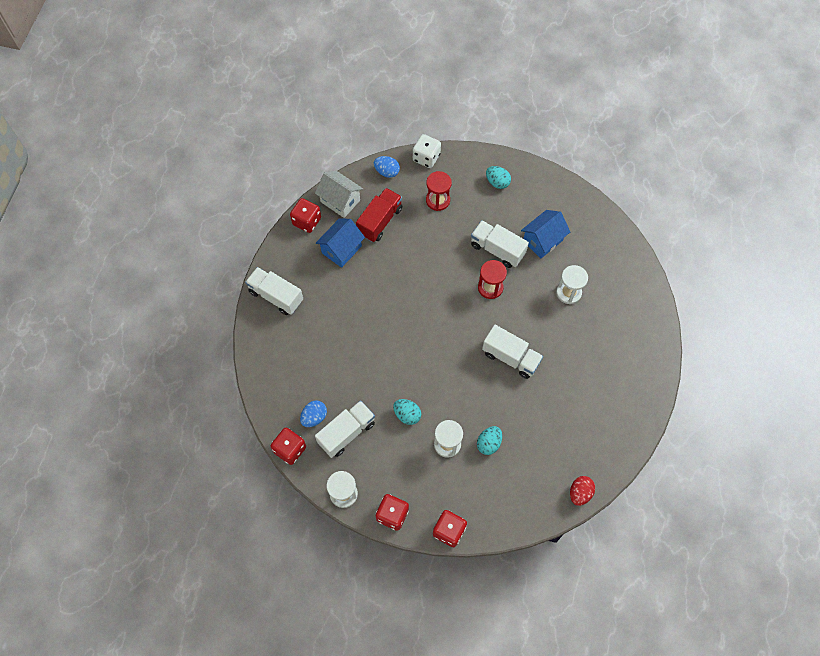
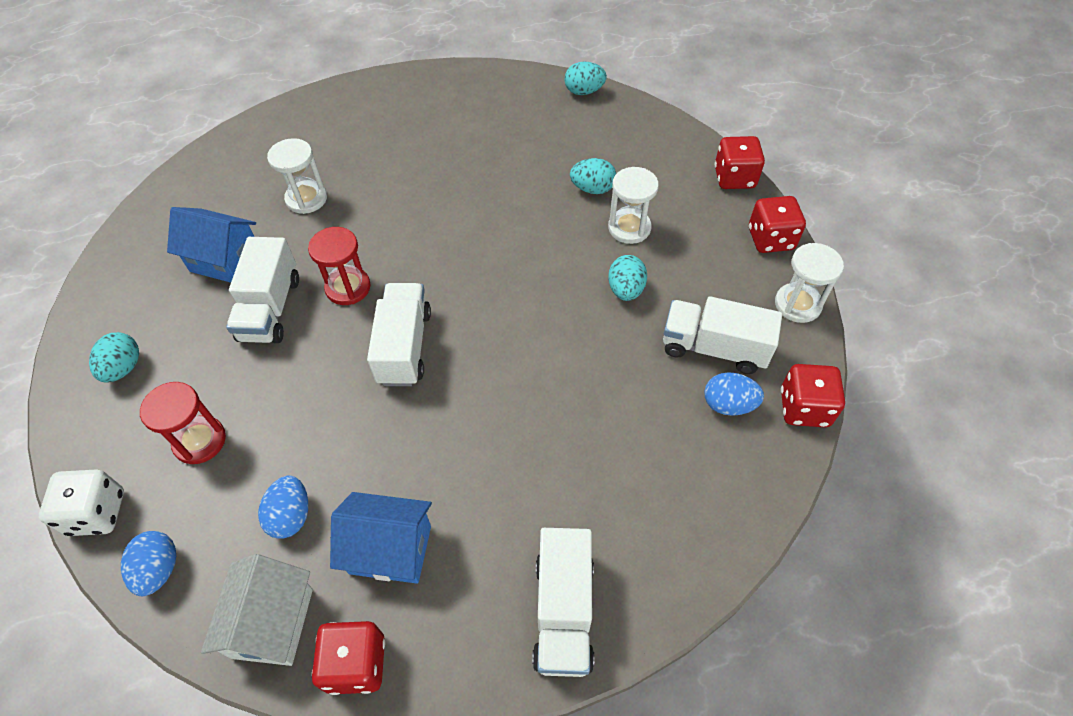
camera: 120 degrees left, 10 degrees down
(380, 221) = (291, 516): red truck -> blue egg
(510, 357) = (452, 217): white truck -> white truck (404, 347)
(580, 493) = (584, 91): red egg -> turquoise egg

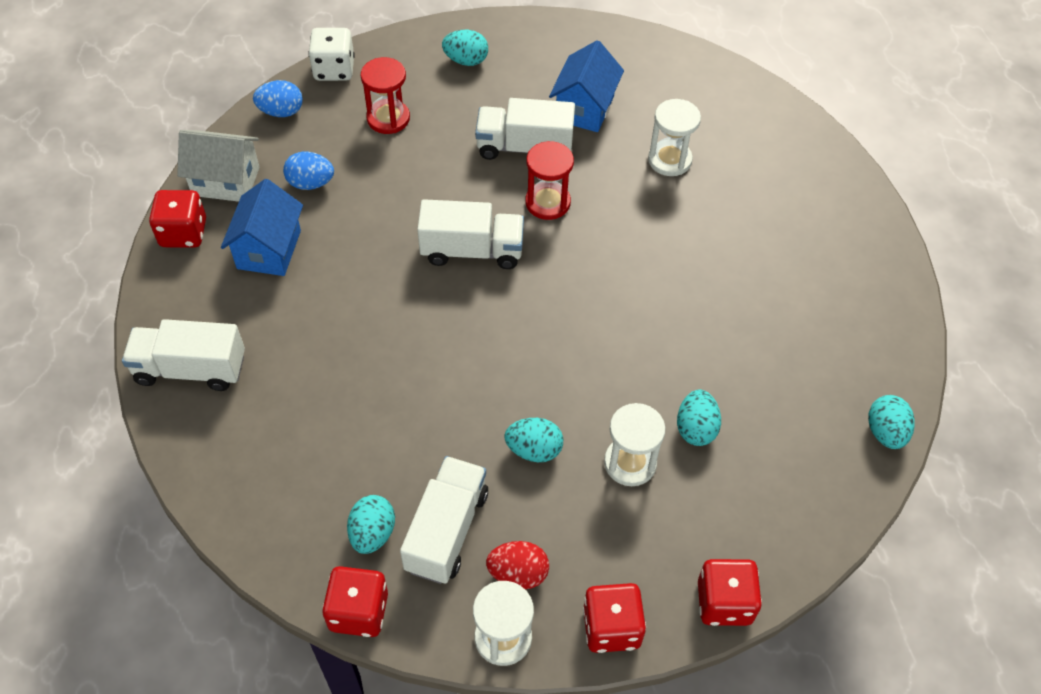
camera: 90 degrees right, 0 degrees up
(728, 404) = (372, 533): blue egg -> turquoise egg
(741, 297) = (518, 573): none -> red egg

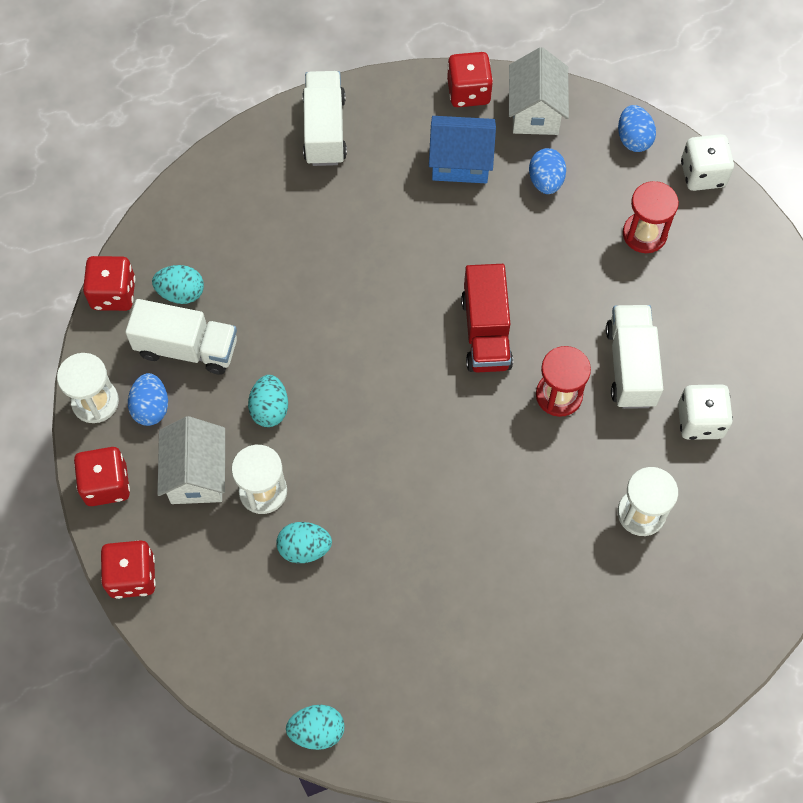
camera: 85 degrees right, 10 degrees up
(466, 60) = (746, 295): turquoise egg -> none
(472, 250) = (486, 332): white truck -> red truck
(518, 573) = (151, 407): red egg -> blue egg
(584, 108) = (700, 421): blue house -> white dice
(606, 528) = (196, 474): none -> white house

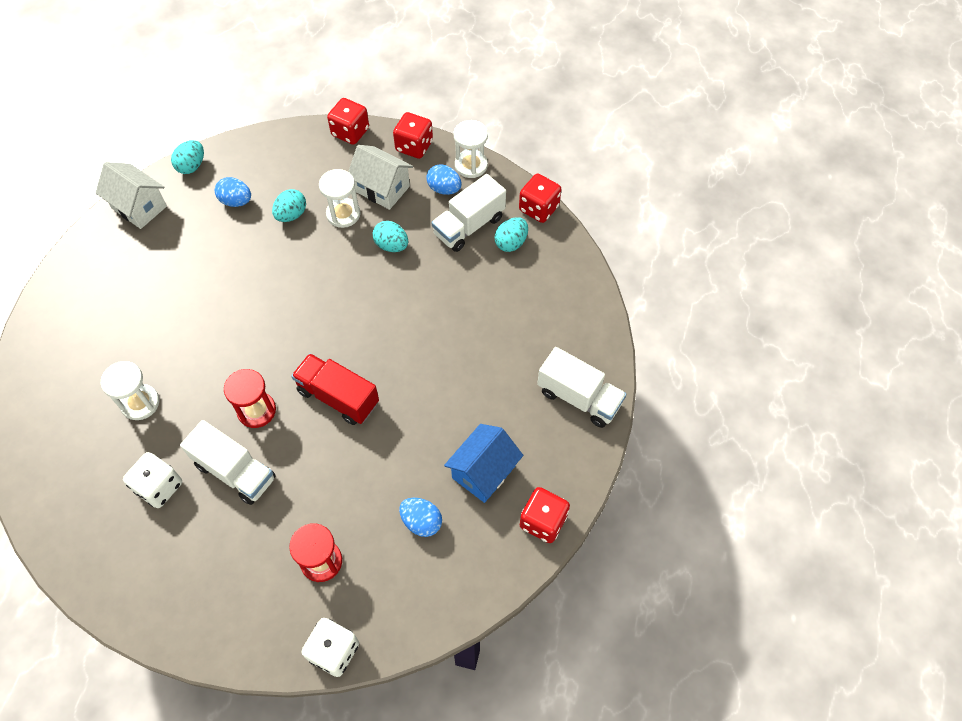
camera: 125 degrees right, 5 degrees down
(535, 111) = (489, 560): white house -> white house (139, 207)
(633, 139) = (407, 620): blue egg -> blue egg (236, 201)

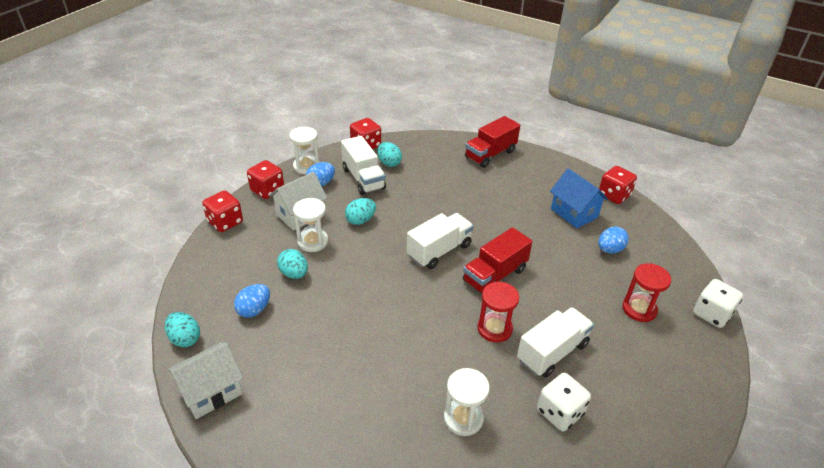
camera: 75 degrees left, 20 degrees down
(579, 351) = (490, 154): none -> red truck
(579, 397) = (525, 162): white truck -> white truck (439, 251)

